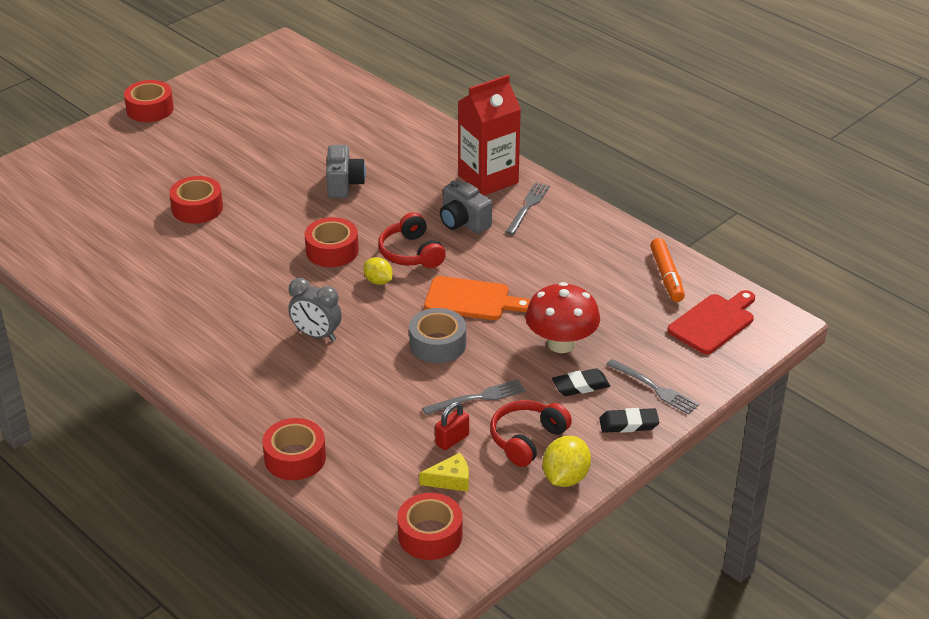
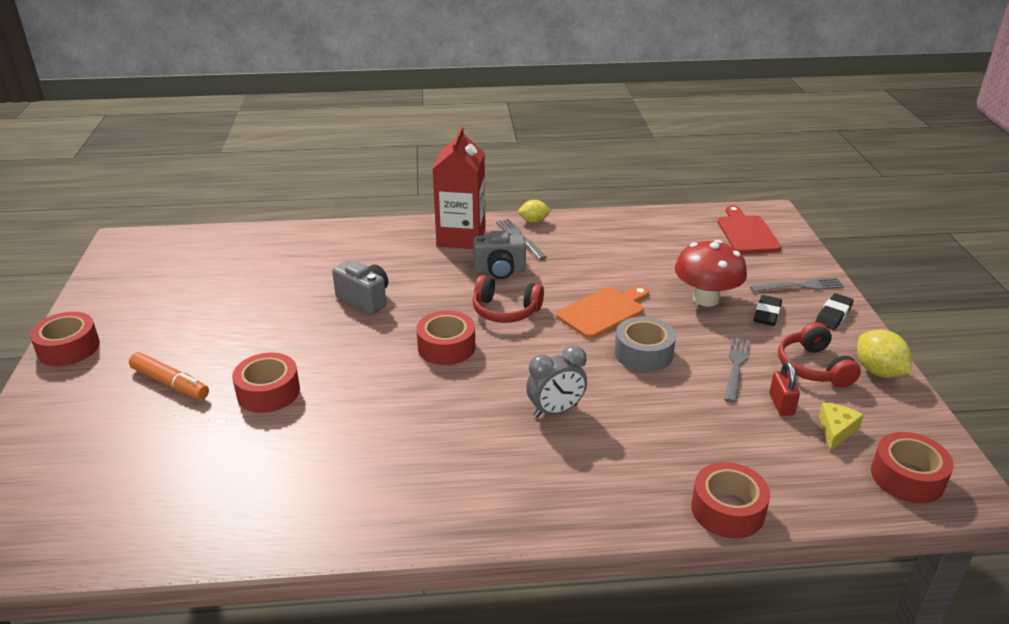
camera: 50 degrees left, 5 degrees down
(378, 281) = (521, 343): yellow lemon -> yellow lemon (534, 221)
(666, 276) = (674, 226): orange marker -> orange marker (170, 383)

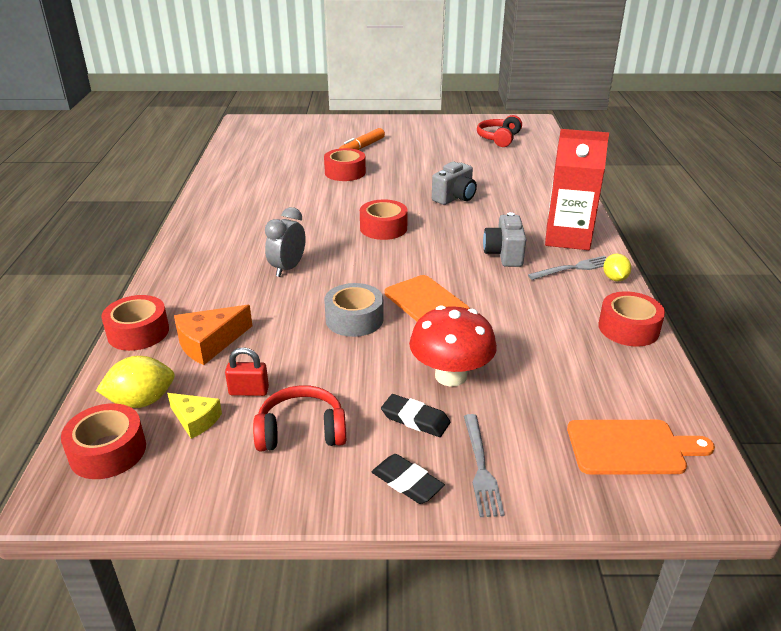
camera: 95 degrees right, 0 degrees up
(69, 348) = (404, 121): red tape -> red tape (628, 328)
(505, 311) = (434, 254): red headphones -> red headphones (499, 138)
(555, 411) = (288, 268): grey clock -> grey clock turned 45 degrees clockwise
(722, 446) = (209, 343): none -> orange cheese
(736, 366) = (319, 374): grey fork -> none
(746, 233) = (631, 447): red cutting board -> orange cutting board
(878, 371) = (277, 488): yellow lemon -> yellow lemon (142, 401)

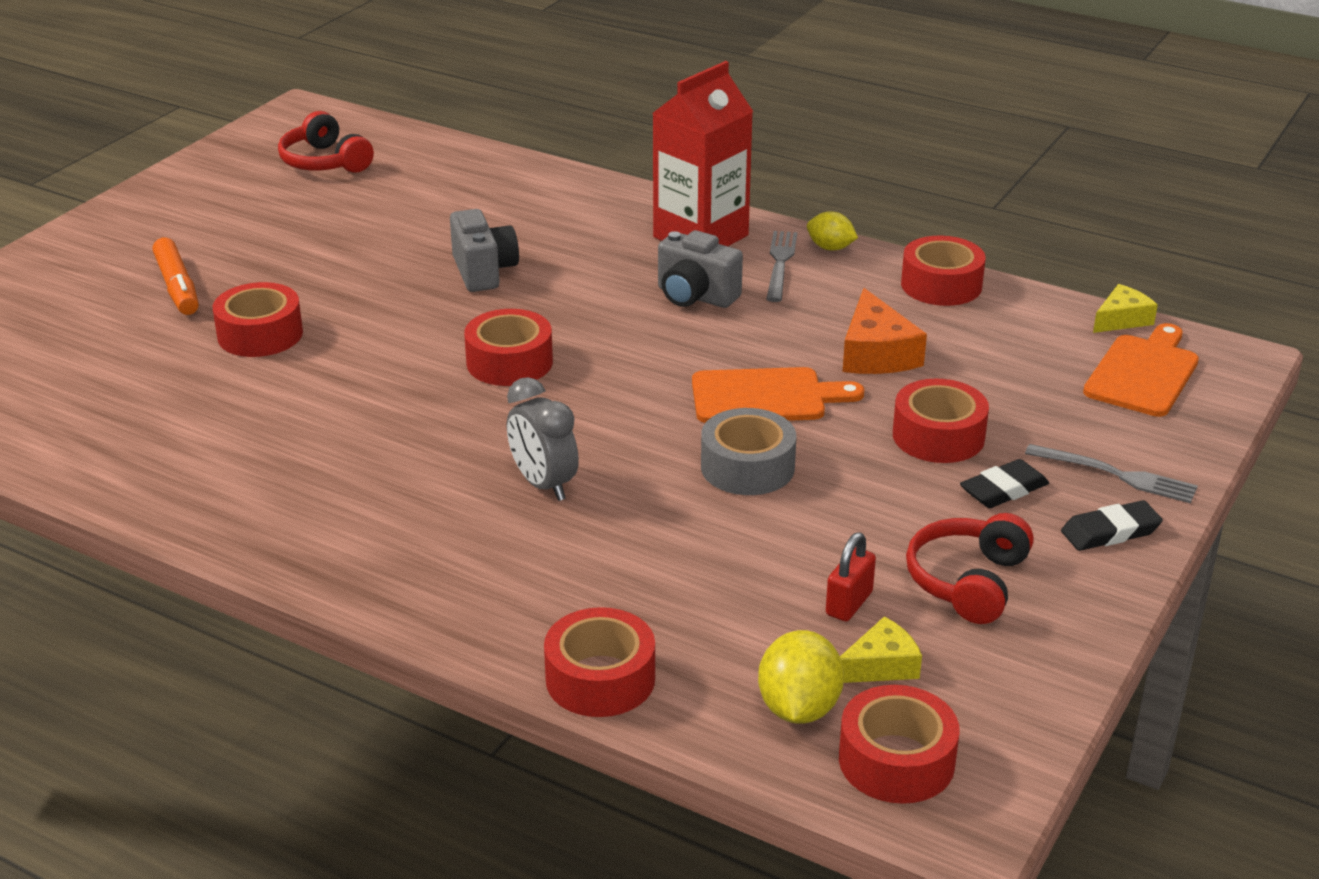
camera: 60 degrees left, 0 degrees up
(209, 343) = (695, 612): orange cheese -> orange cheese (876, 353)
(450, 376) = (938, 436): red mushroom -> red tape
(692, 418) = (1122, 319): none -> yellow cheese

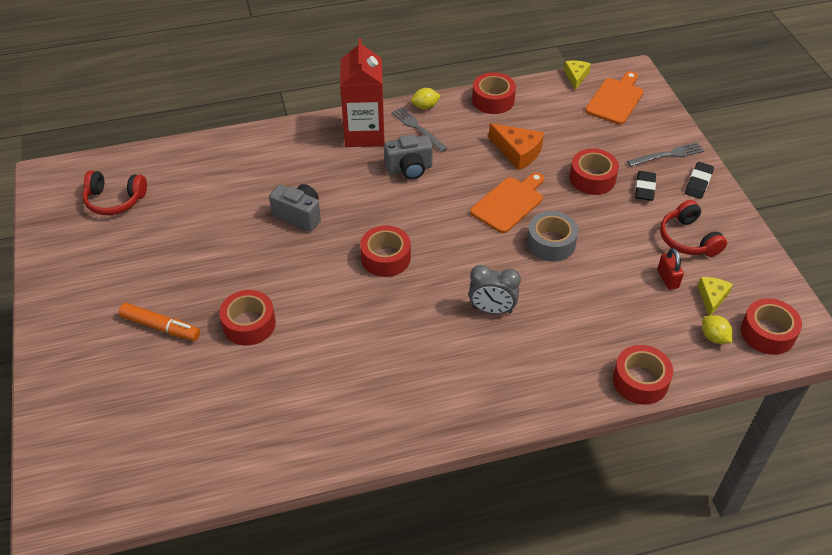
camera: 45 degrees left, 15 degrees up
(798, 708) = (714, 337): yellow lemon -> yellow lemon, size x0.65
(1143, 373) = (615, 99): orange cutting board -> orange cutting board turned 45 degrees clockwise

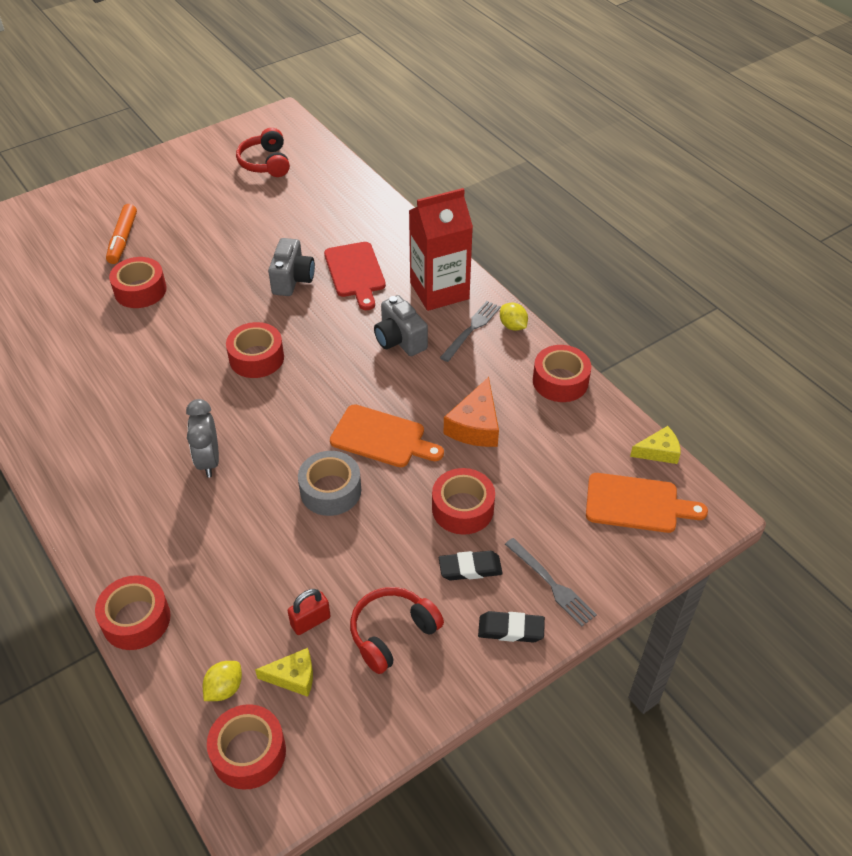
camera: 70 degrees right, 0 degrees up
(313, 175) = (355, 272): none -> red cutting board

